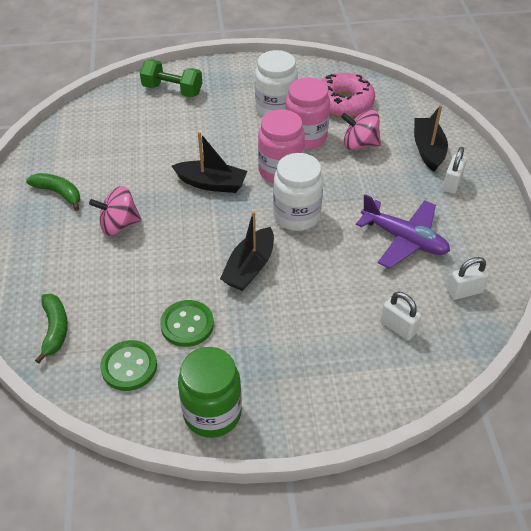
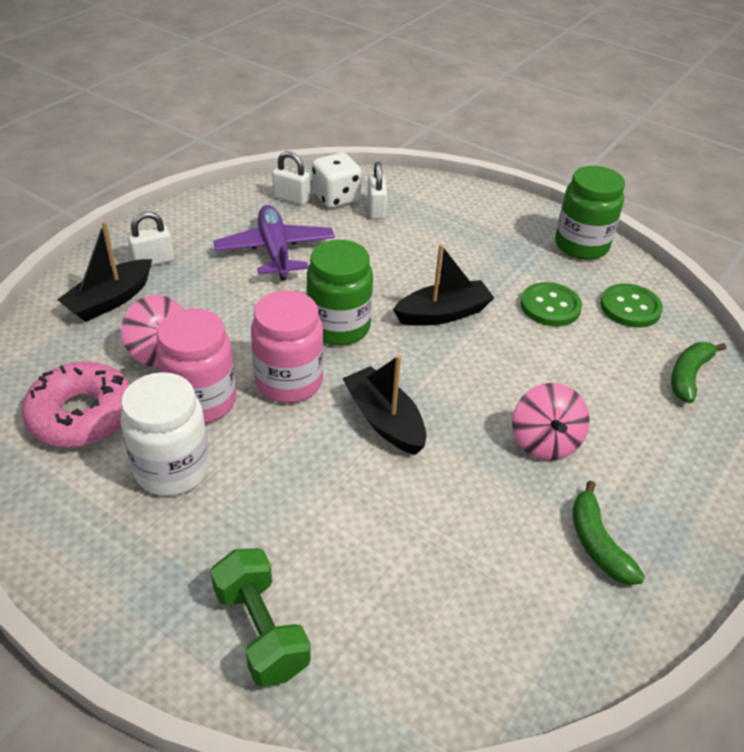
camera: 140 degrees left, 5 degrees down
(119, 225) = (544, 442): pink spinning top -> pink spinning top turned 60 degrees clockwise
(296, 216) = (339, 327): white jar -> green jar
(439, 317) = (336, 198): none -> white dice

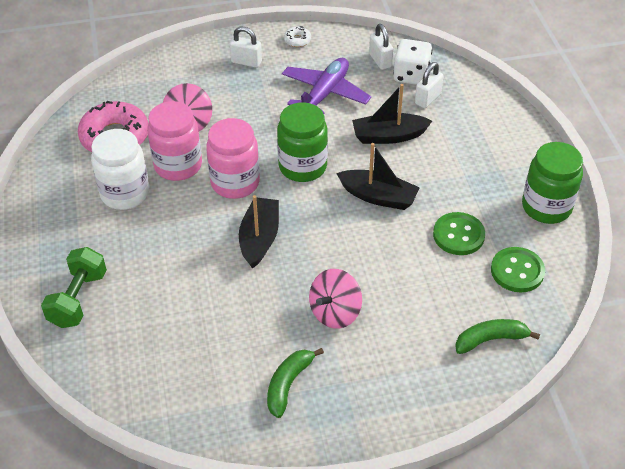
camera: 45 degrees right, 5 degrees up
(110, 300) = (197, 75): black boat -> black boat (388, 136)
(185, 217) = (297, 40): none -> white donut

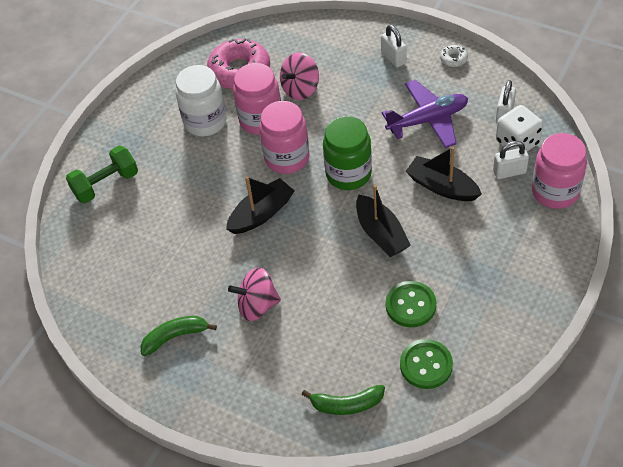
camera: 45 degrees right, 5 degrees up
(475, 95) = (555, 192): none -> pink jar
(490, 340) = (347, 404): green banana -> green banana turned 150 degrees clockwise
(546, 207) = (509, 328): green jar -> none

